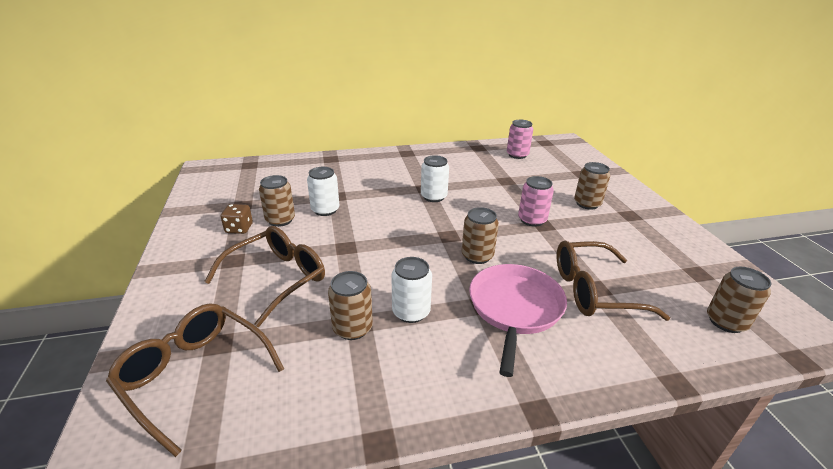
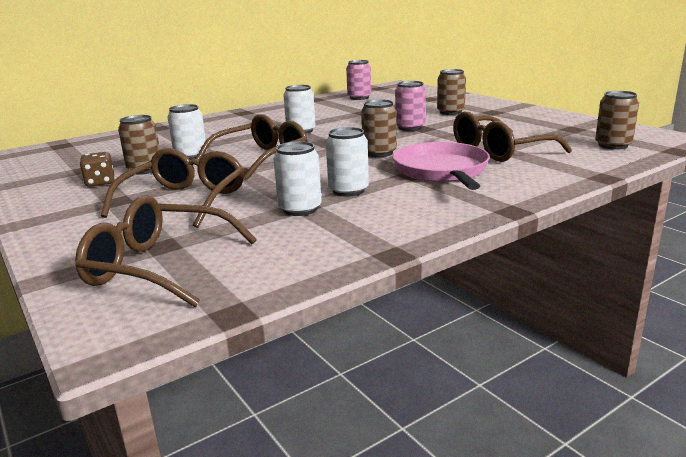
camera: 20 degrees left, 10 degrees down
(352, 328) = (300, 209): brown can -> white can
(375, 232) = (262, 158): none -> brown glasses

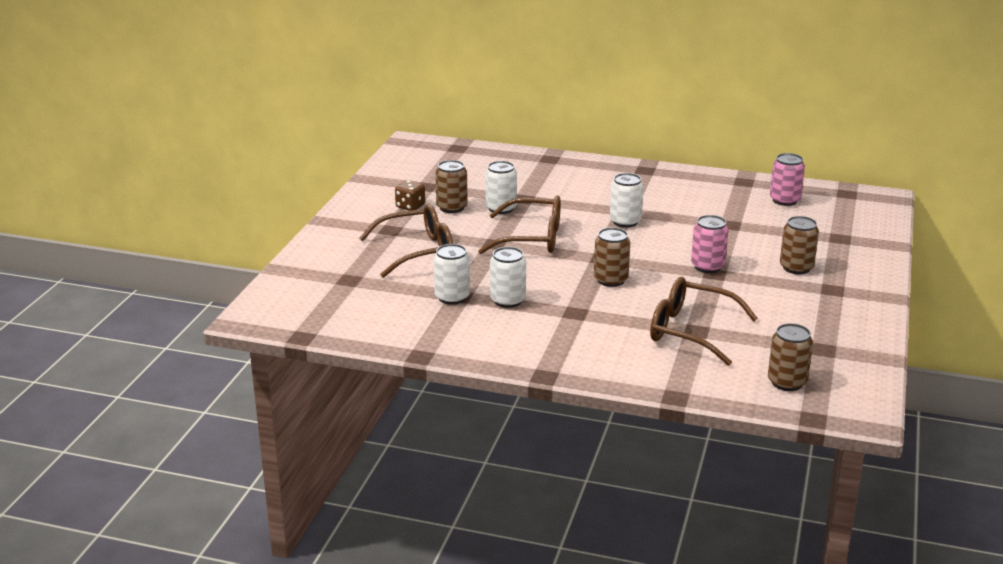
camera: 50 degrees right, 5 degrees up
(158, 266) = (325, 292): brown glasses -> none
(442, 171) = (599, 322): pink pan -> none

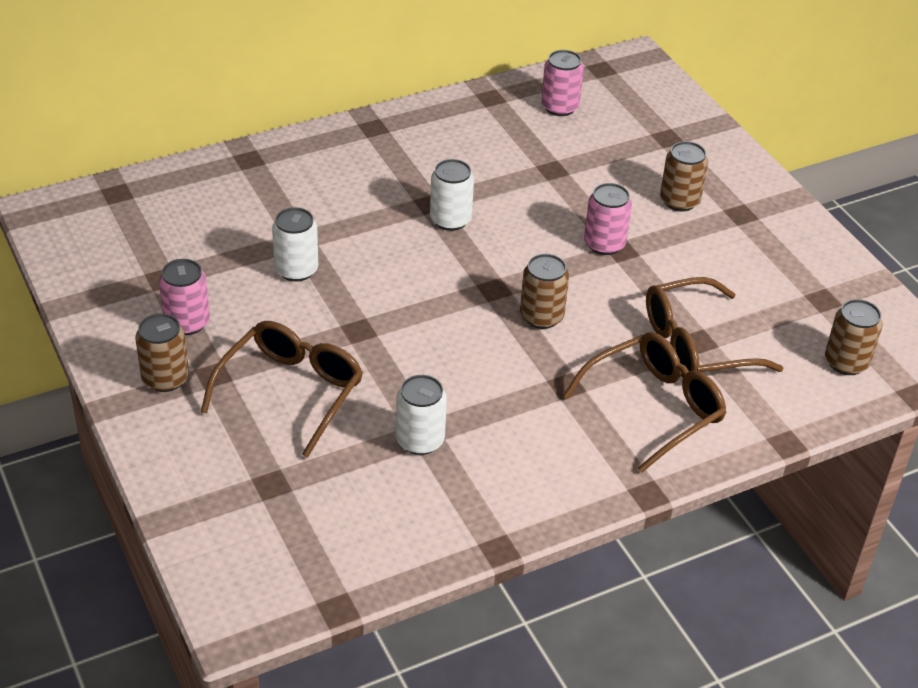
camera: 45 degrees left, 15 degrees up
(410, 206) = (187, 322): brown dice -> pink can
(451, 208) = (239, 298): brown can -> brown can (165, 378)
(508, 300) = (481, 409): white can -> none
(532, 238) = (389, 298): brown glasses -> brown glasses (655, 407)

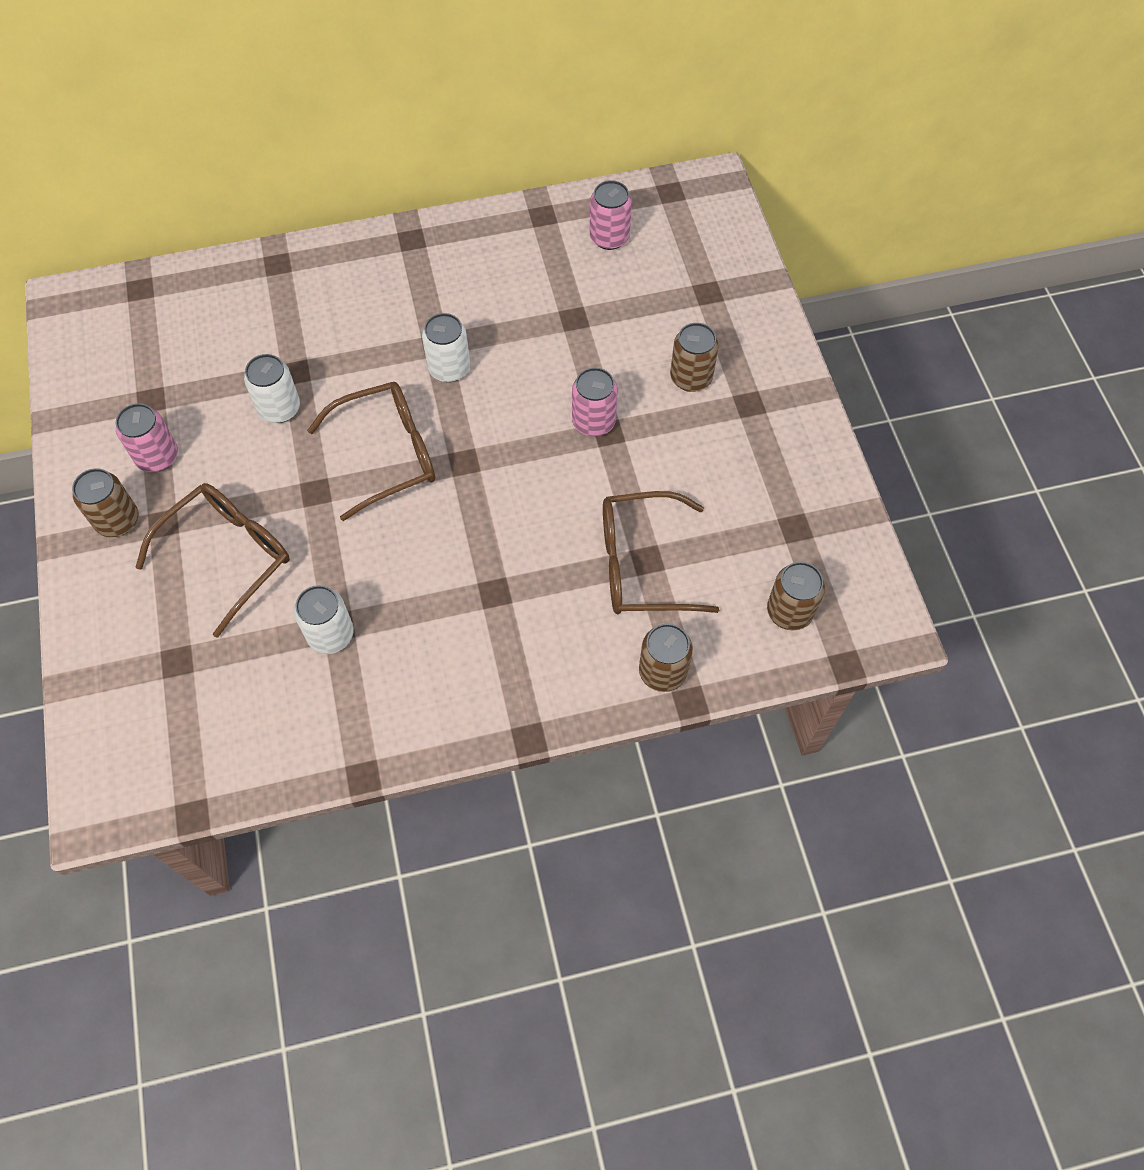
camera: 15 degrees right, 20 degrees up
(541, 316) = (499, 504): brown can -> brown can (662, 672)
(655, 407) = (573, 634): brown glasses -> brown glasses (388, 454)

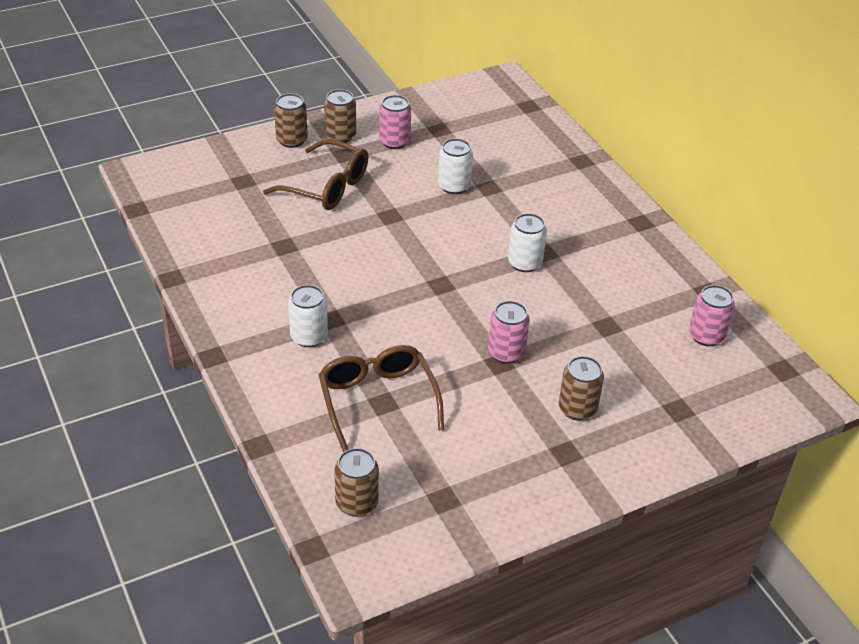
camera: 75 degrees right, 20 degrees down
(330, 634) = (277, 244): white can -> white can (309, 336)
(388, 454) = (434, 245): brown glasses -> none
(662, 672) = (282, 425): brown can -> brown can (292, 140)

